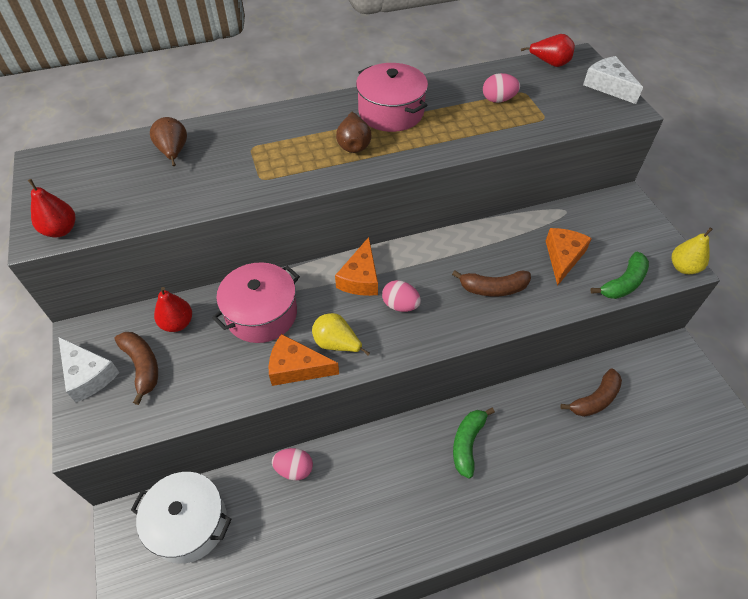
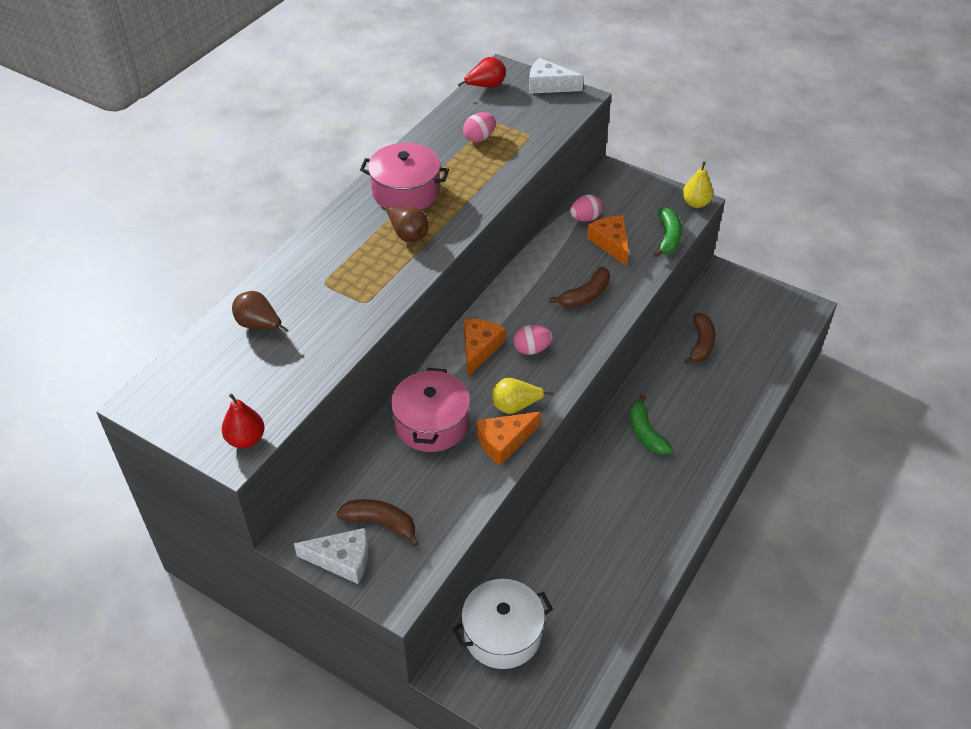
camera: 40 degrees left, 5 degrees down
(177, 323) = (370, 475): red pear -> none
(294, 469) = (541, 540): pink egg -> pink egg (585, 218)
(360, 278) = (479, 348): orange cheese -> orange cheese turned 135 degrees counterclockwise

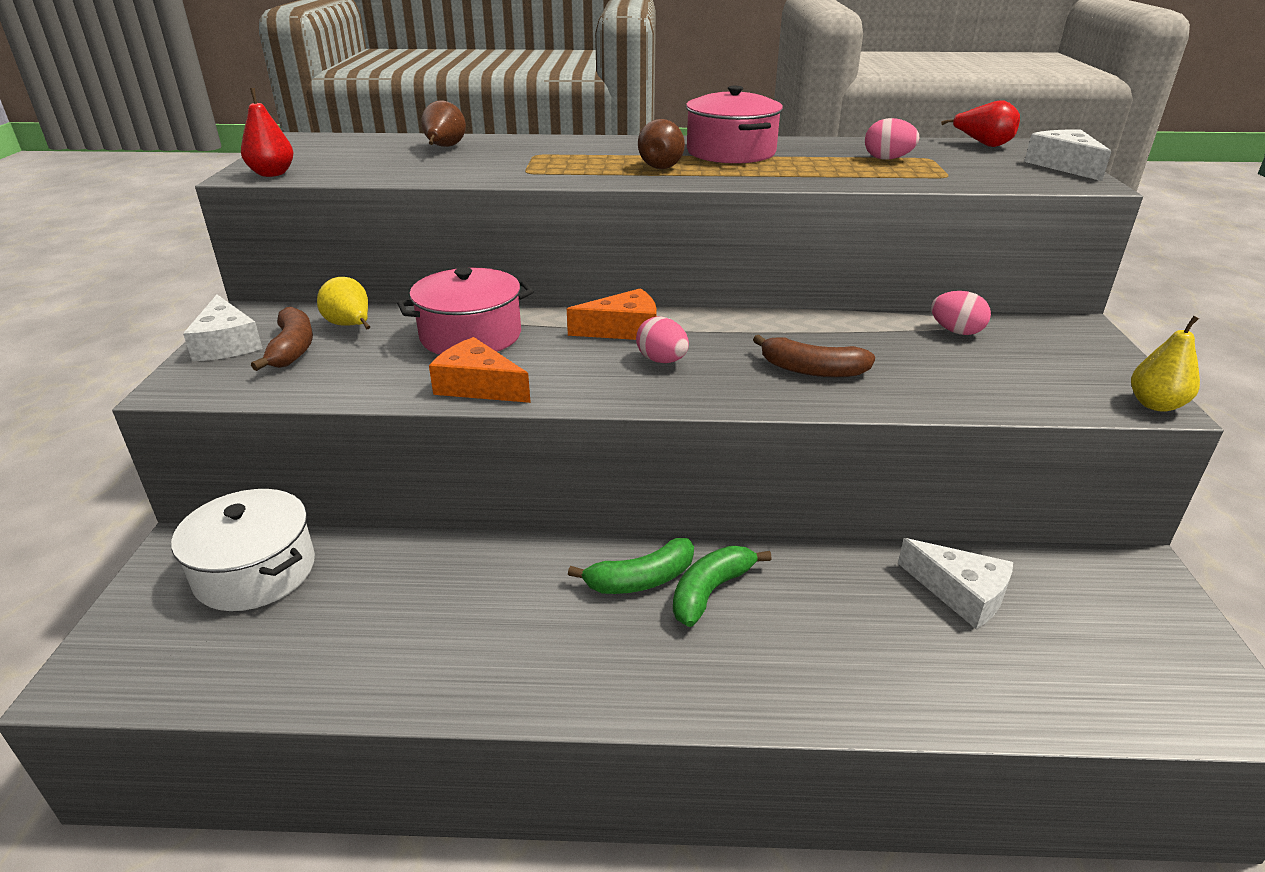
camera: 60 degrees right, 15 degrees down
(515, 406) = (548, 377): yellow pear -> yellow pear (350, 326)
(611, 243) = (942, 361): orange cheese -> none
(668, 238) = (1035, 401): green banana -> green banana (641, 580)
(701, 344) = (960, 593): brown banana -> white cheese

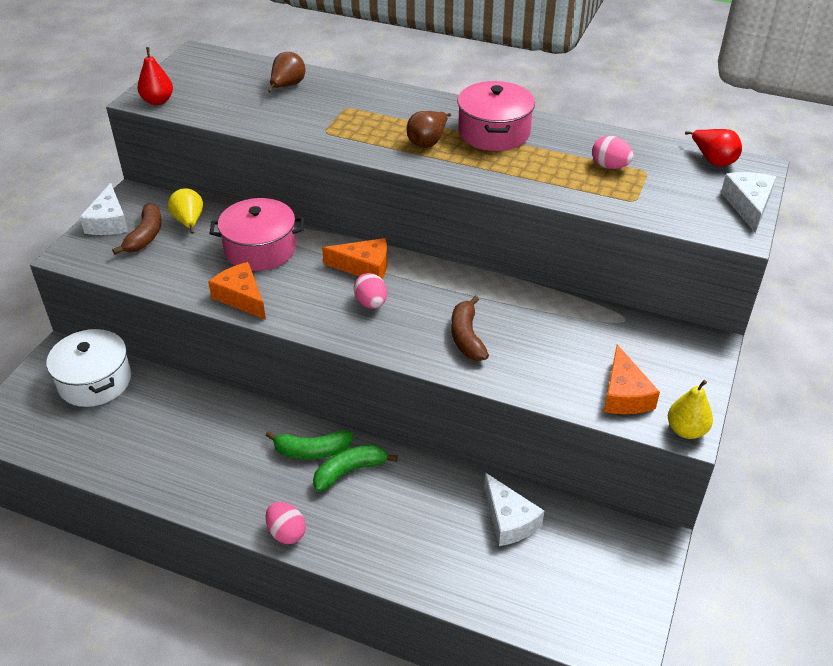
camera: 20 degrees right, 10 degrees up
(812, 370) = (466, 337): brown banana -> brown banana turned 45 degrees clockwise
(956, 332) = (604, 326): pink egg -> pink egg (286, 533)
(1049, 386) = (624, 394): none -> orange cheese

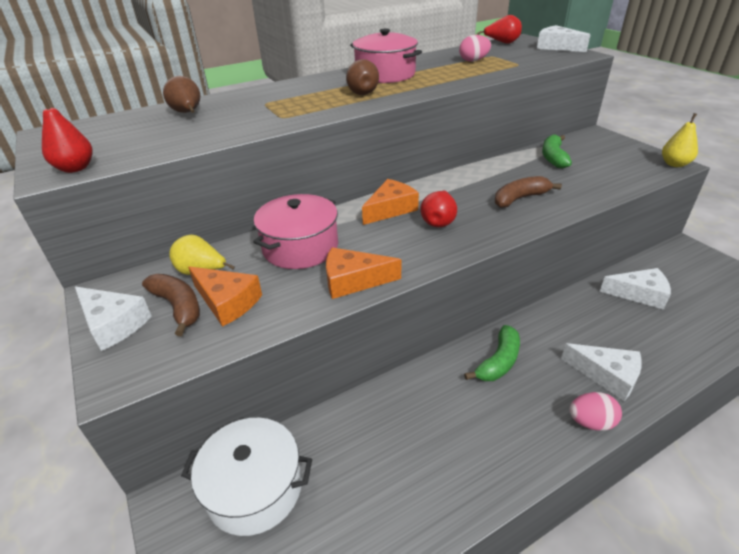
camera: 50 degrees left, 5 degrees down
(349, 471) = (538, 350): green banana -> green banana (553, 157)
(354, 528) = (607, 375): none -> white cheese
(371, 303) = (438, 221): pink egg -> red pear
(466, 337) = (520, 198): brown banana -> brown banana turned 120 degrees clockwise
(624, 394) = (627, 169): orange cheese -> orange cheese (227, 302)

